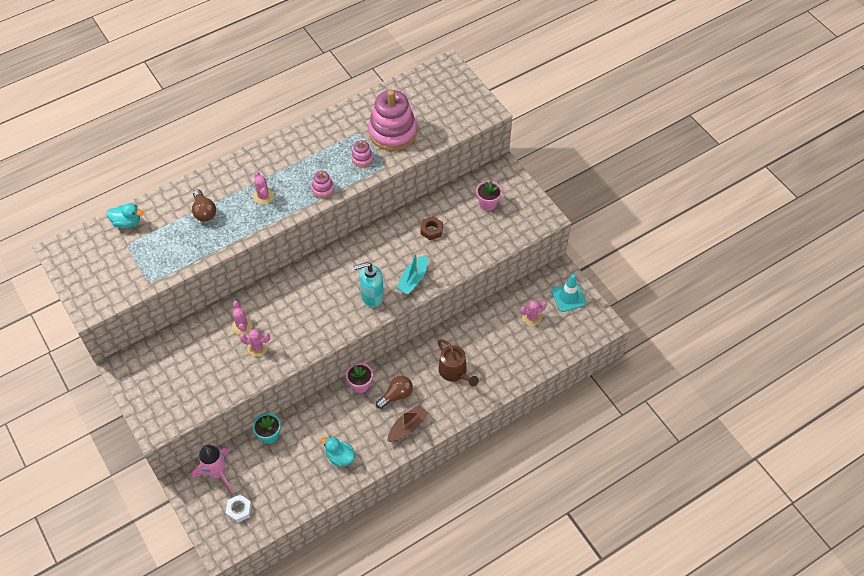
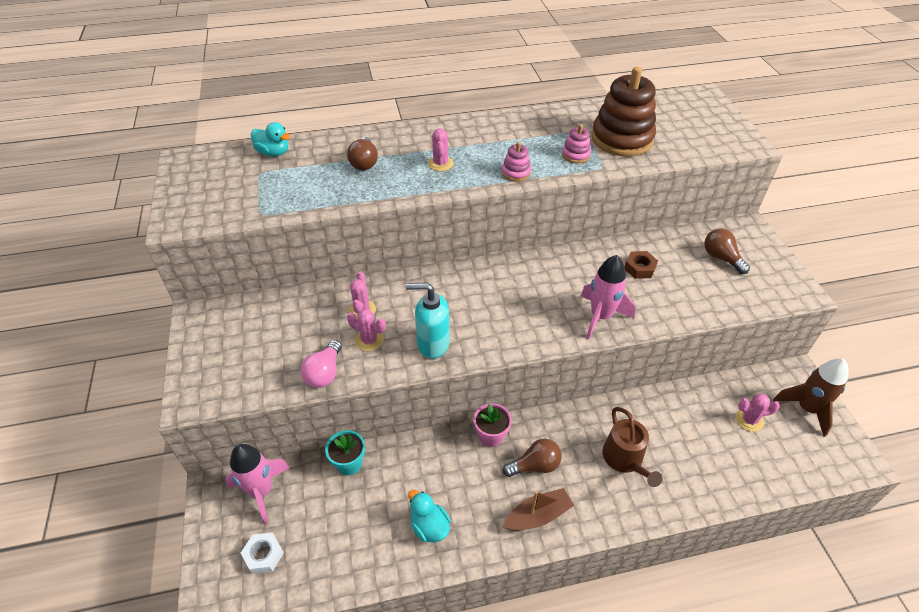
camera: 20 degrees right, 10 degrees down
(237, 381) = (324, 373): none -> pink light bulb
(372, 296) = (539, 321): turquoise soap dispenser -> turquoise soap dispenser (432, 344)
(392, 132) = (621, 139): pink stacking toy -> brown stacking toy
(413, 279) = (600, 316): turquoise boat -> pink rocket
(488, 204) = (721, 258): pink flower pot -> brown light bulb
(568, 297) = (806, 409): turquoise traffic cone -> brown rocket

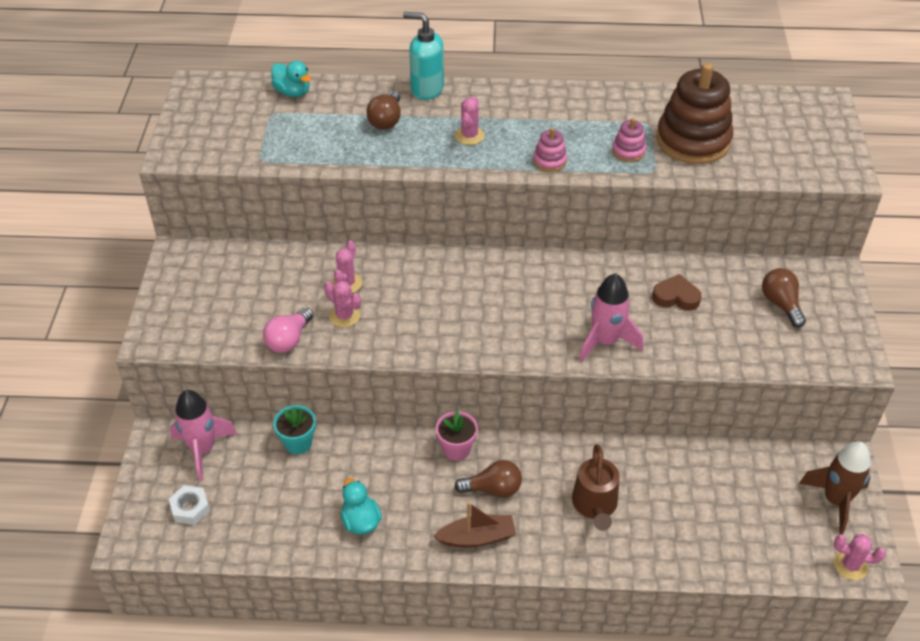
camera: 15 degrees right, 0 degrees up
(432, 344) = (409, 333): turquoise soap dispenser -> turquoise soap dispenser (426, 89)
(639, 268) = (676, 297): brown nut -> brown heart
(749, 420) = (758, 497): pink cactus -> pink cactus (850, 565)

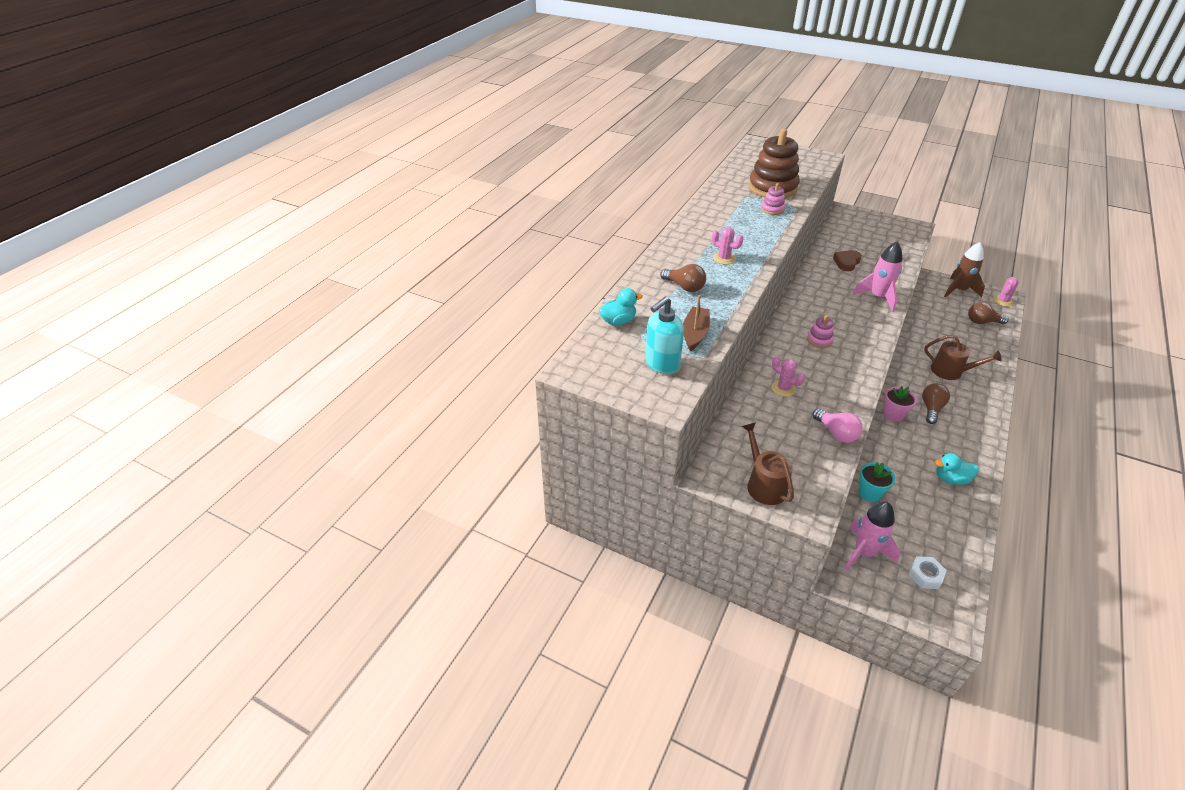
camera: 65 degrees left, 5 degrees down
(182, 296) = (764, 484): none -> brown watering can
(344, 316) = (819, 398): pink cactus -> none
(426, 89) = (657, 261): turquoise soap dispenser -> turquoise soap dispenser (661, 364)
(477, 537) = (971, 427): brown boat -> brown boat (695, 333)
(549, 161) = (768, 237): pink stacking toy -> pink stacking toy (819, 340)
(781, 304) = (863, 233): brown light bulb -> brown light bulb (982, 322)

